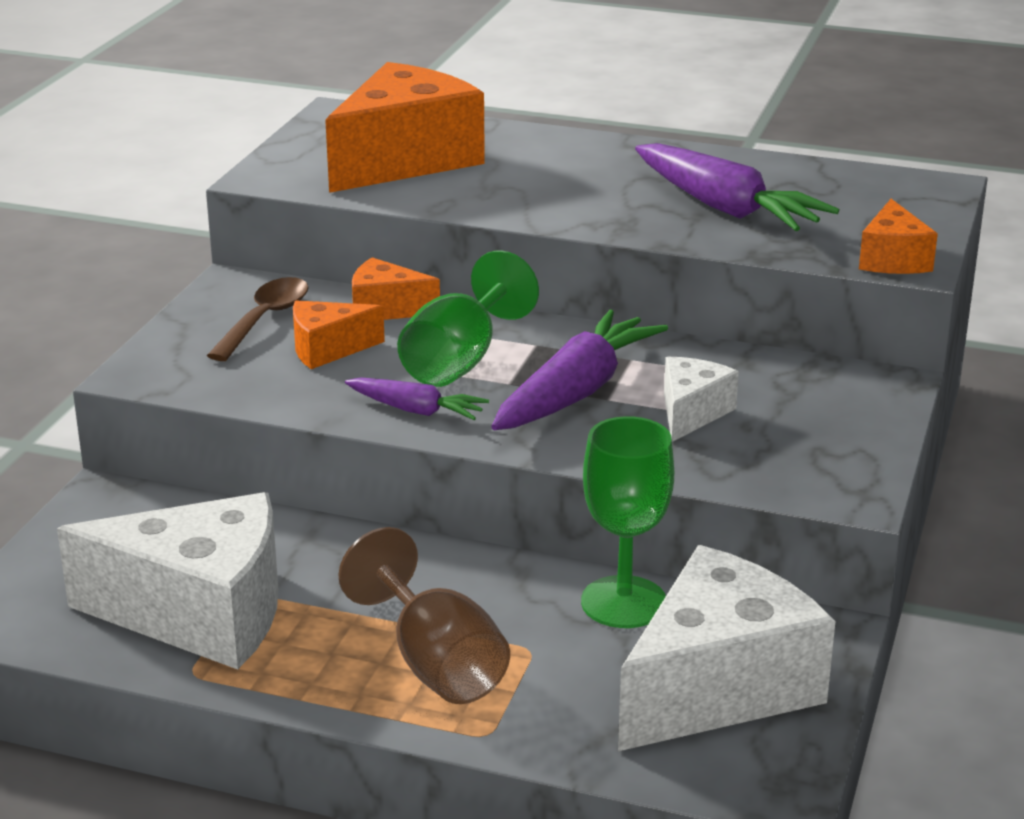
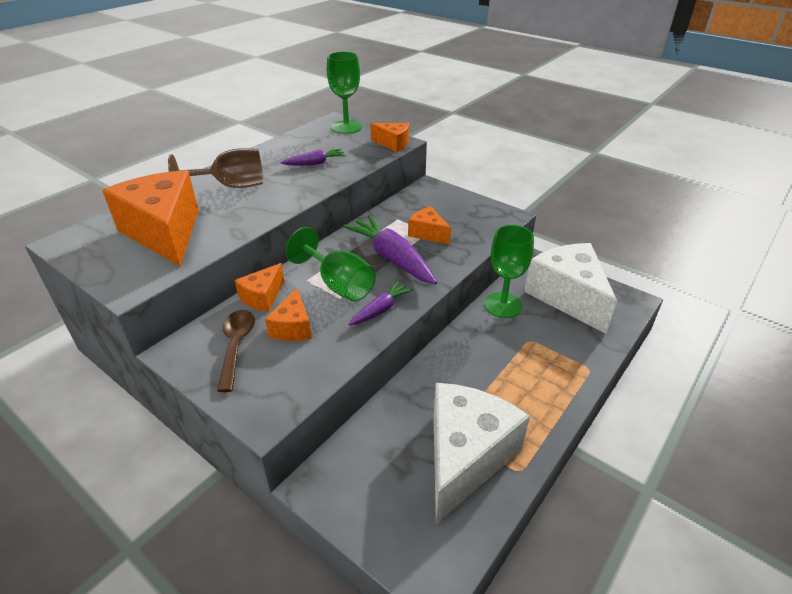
camera: 70 degrees left, 10 degrees up
(265, 319) = (236, 346): brown spoon -> brown spoon turned 45 degrees clockwise
(436, 664) = (534, 373): brown goblet -> brown goblet (231, 186)
(691, 413) = (428, 233): white cheese -> orange cheese
(726, 208) = (315, 163): purple carrot -> purple carrot, size x0.55
(917, 202) = (346, 127): none -> green goblet

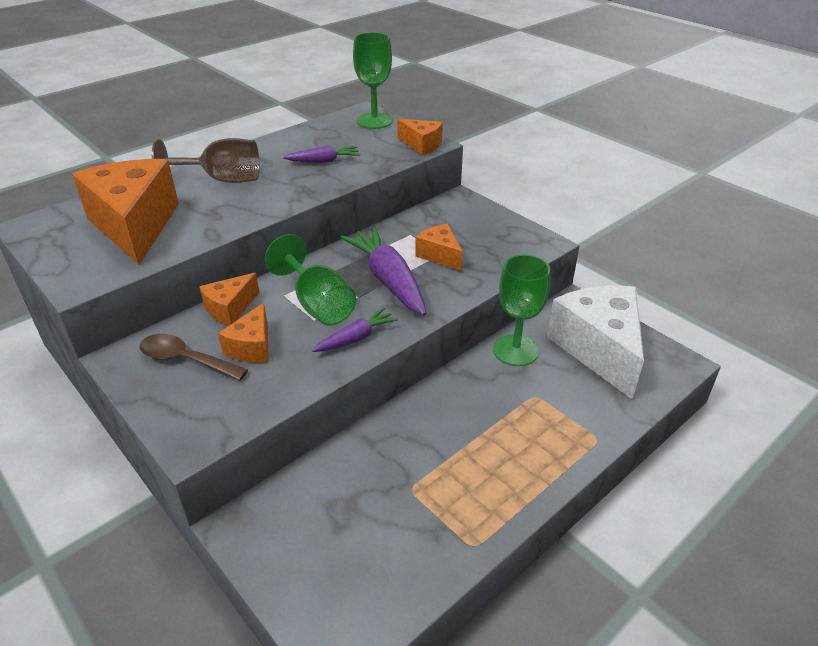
camera: 10 degrees right, 0 degrees up
(236, 346) = (185, 360): brown spoon -> brown spoon turned 75 degrees counterclockwise
(465, 457) = (415, 520): white cheese -> none

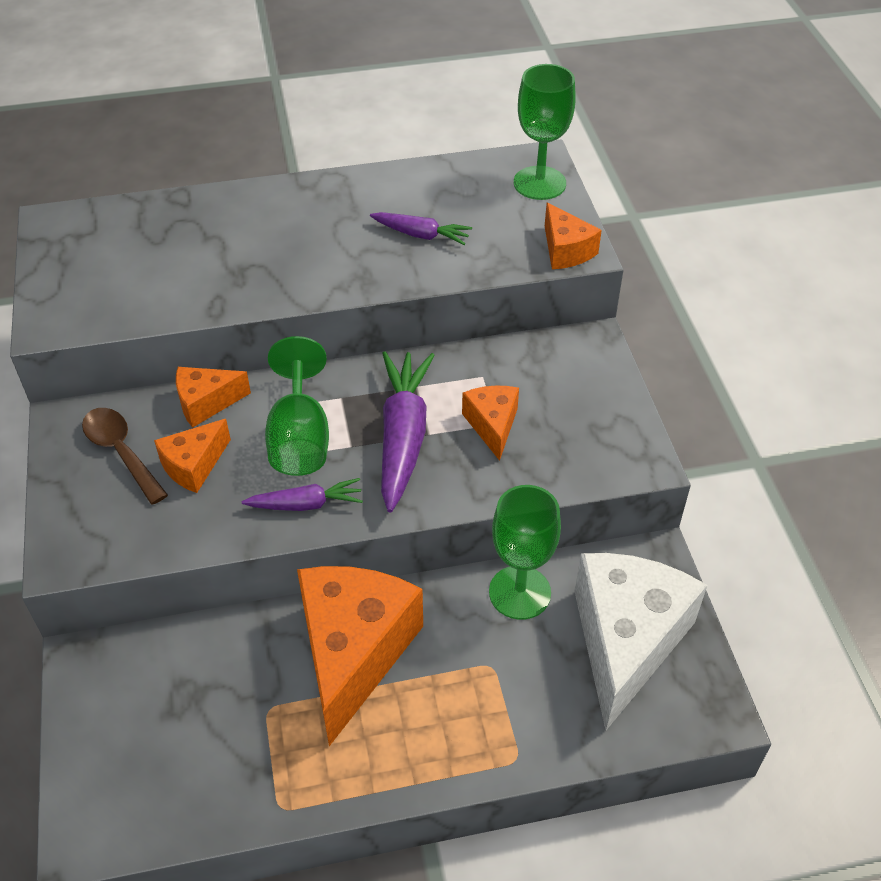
camera: 30 degrees right, 10 degrees up
(135, 226) = (149, 262): orange cheese -> orange cheese (353, 653)
(223, 180) = (284, 224): brown goblet -> none

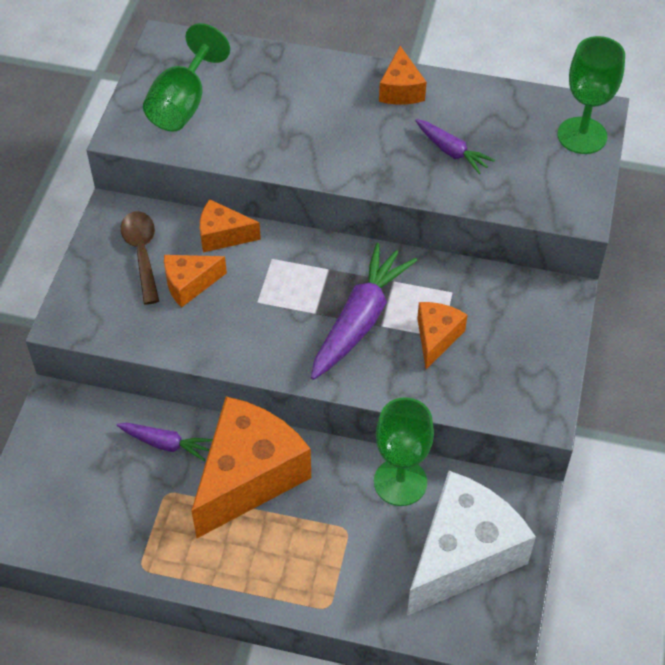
camera: 25 degrees right, 5 degrees up
(300, 438) = (279, 291): green goblet -> green goblet (183, 104)
(306, 504) = (257, 347): purple carrot -> purple carrot (166, 444)
(565, 250) = (567, 208): orange cheese -> orange cheese (401, 90)

